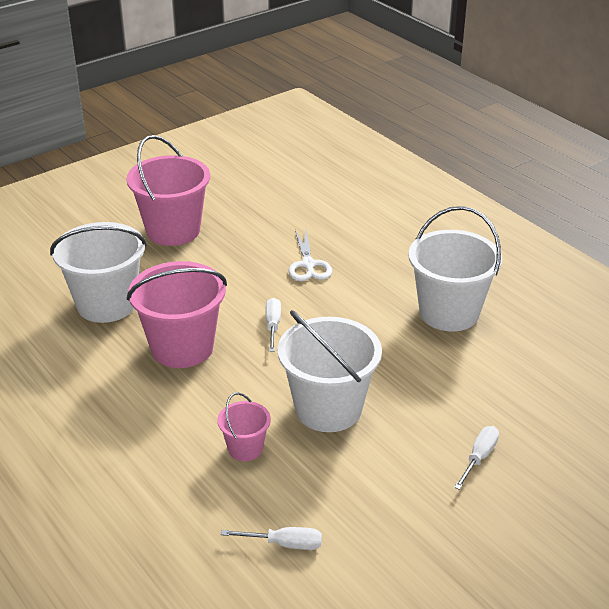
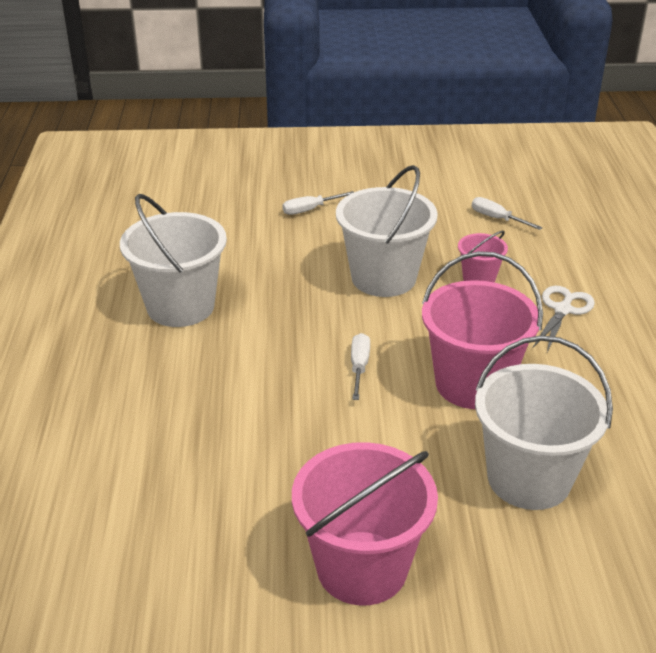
camera: 145 degrees left, 0 degrees up
(273, 325) = (359, 367): white screwdriver -> white screwdriver turned 150 degrees clockwise
(308, 265) = (246, 421): white scissors -> white scissors (563, 310)

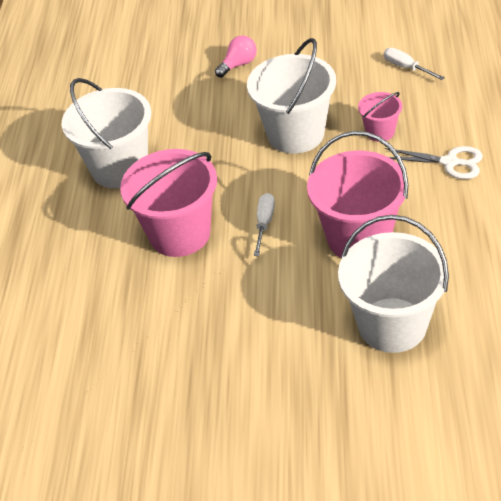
camera: 10 degrees right, 10 degrees up
(310, 210) = (238, 65): white screwdriver -> pink light bulb
(362, 568) = (246, 402): pink bucket -> pink bucket (180, 234)
(563, 310) = (450, 162): white scissors -> white scissors turned 75 degrees clockwise

